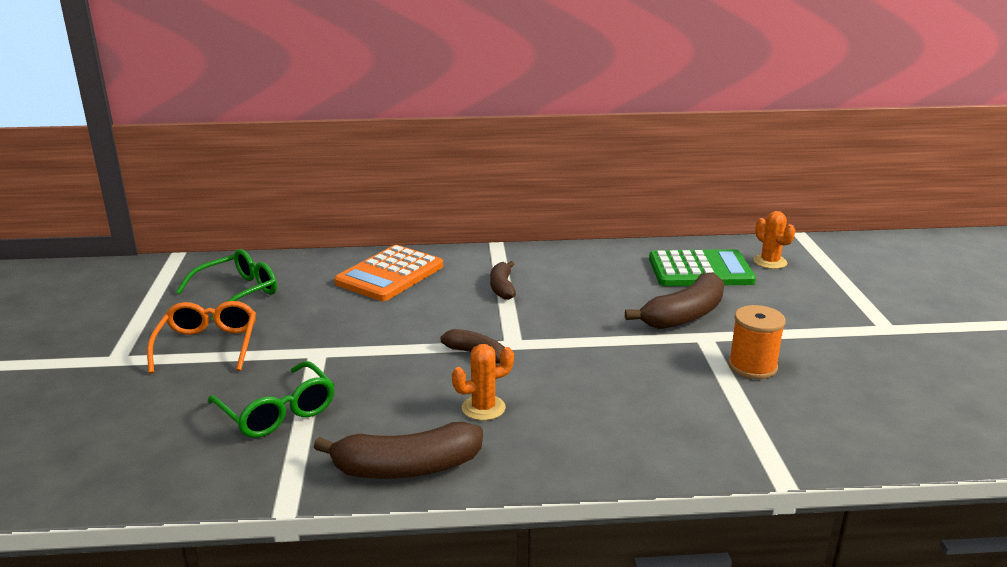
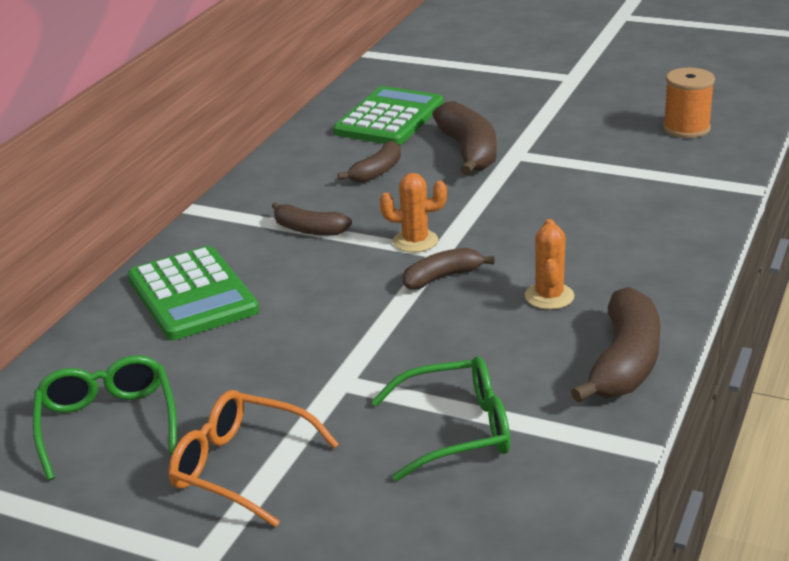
camera: 60 degrees left, 5 degrees up
(390, 274) = (192, 295): orange calculator -> green calculator
(610, 288) = (377, 172): none -> brown banana
(752, 366) = (584, 149): orange spool -> orange spool (686, 128)
(770, 262) = (409, 83): orange cactus -> orange cactus (415, 241)

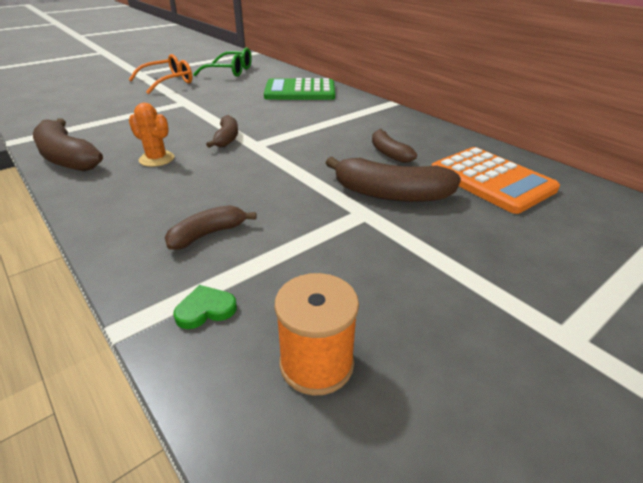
camera: 115 degrees right, 5 degrees up
(309, 229) = (331, 121): brown banana -> brown banana (208, 234)
(389, 118) = (491, 180): green calculator -> orange calculator
(415, 241) = (277, 142): orange cactus -> none
(456, 430) = (112, 112): green glasses -> none
(700, 170) = (205, 309): none -> green heart

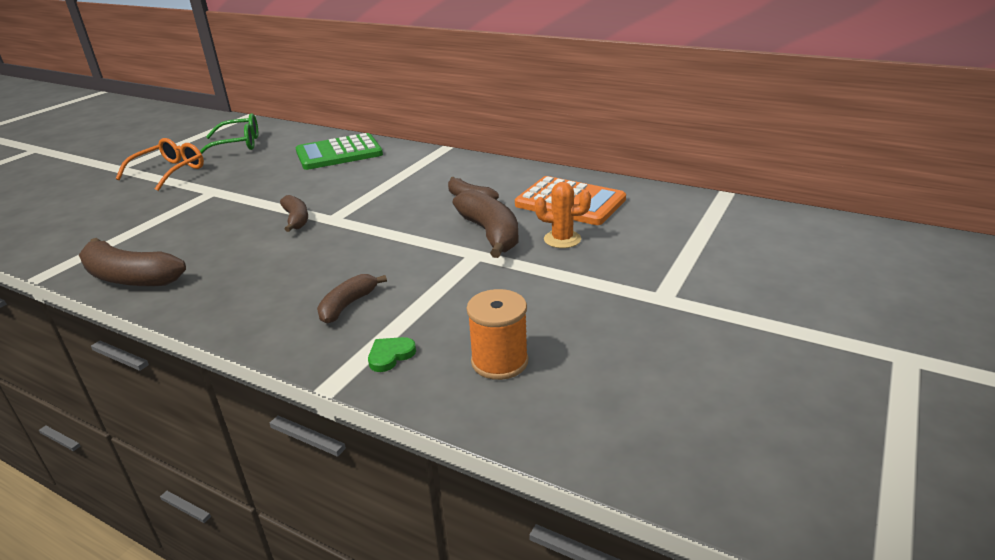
camera: 20 degrees left, 5 degrees down
(157, 159) = (236, 256): orange cactus -> orange cactus (562, 239)
(390, 194) = (490, 234): brown banana -> brown banana turned 105 degrees counterclockwise

